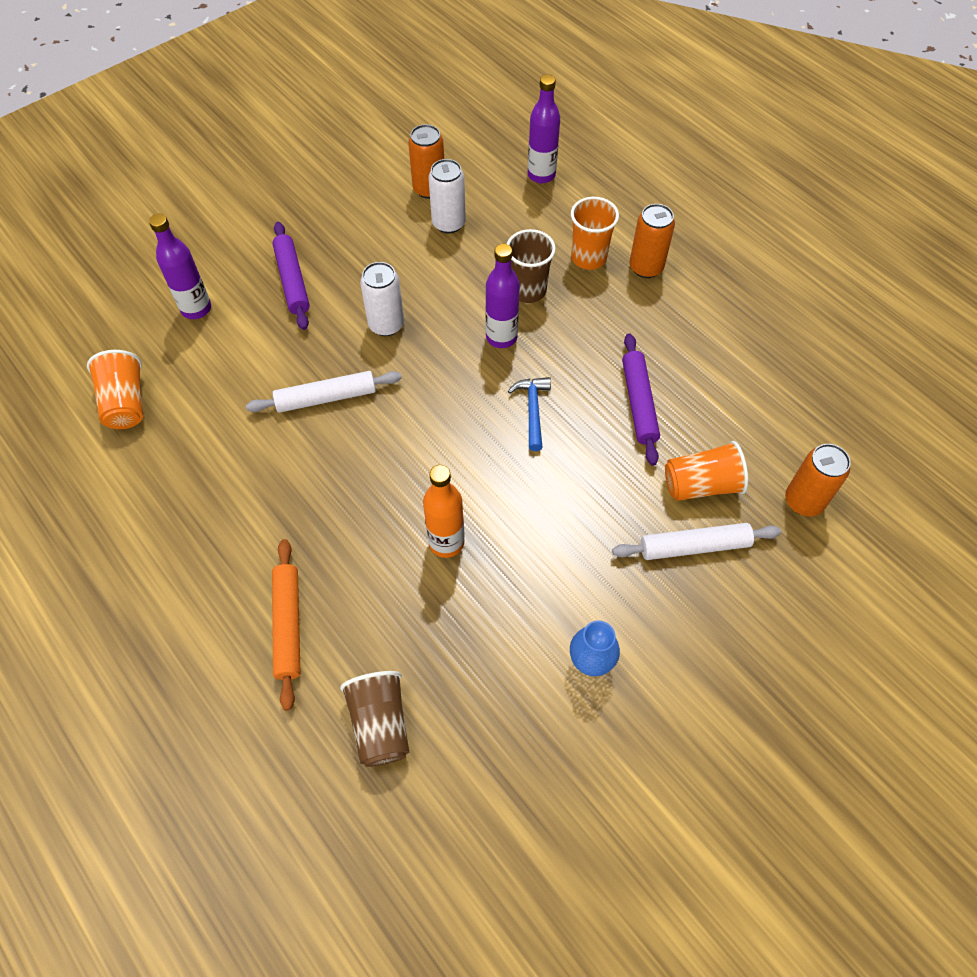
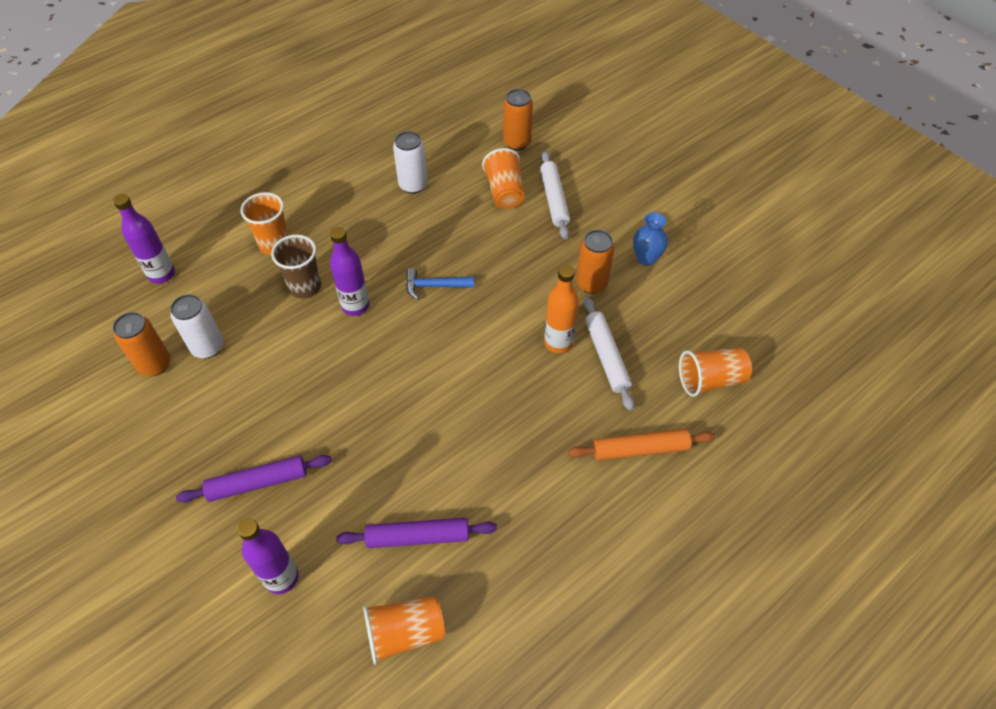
camera: 90 degrees left, 5 degrees down
(326, 398) = (411, 439): white rolling pin -> white rolling pin (606, 357)
(380, 724) = (710, 380): brown cup -> orange cup
(386, 324) = (329, 394): white can -> white can (413, 185)
(638, 403) = (431, 221): purple rolling pin -> purple rolling pin (418, 537)
(646, 267) = (293, 208): orange can -> orange can (591, 283)

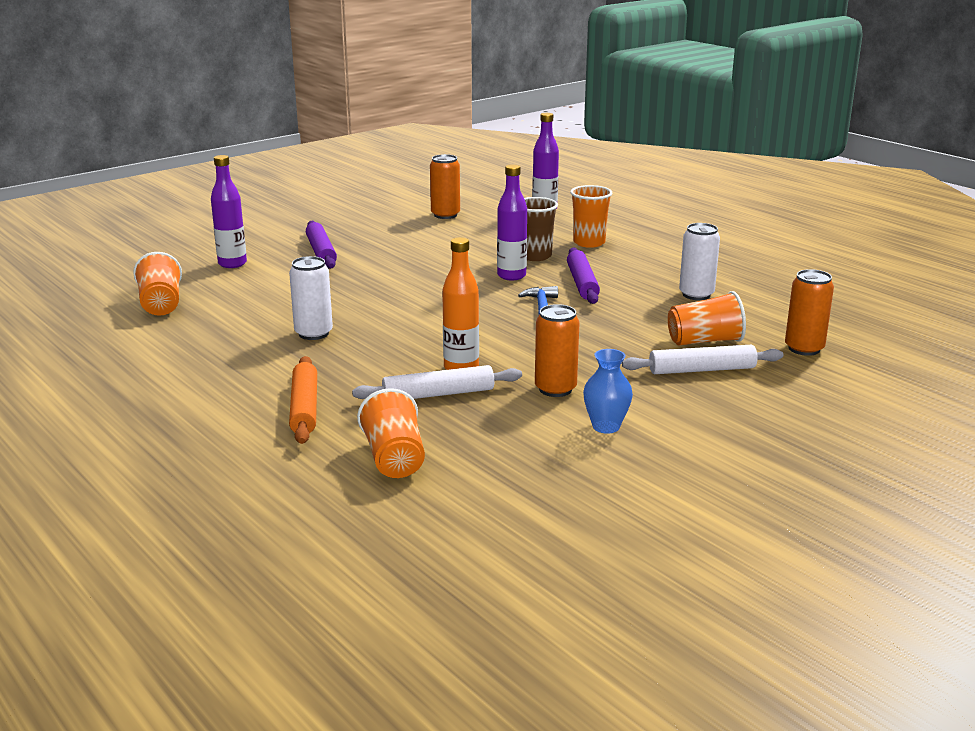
camera: 90 degrees right, 30 degrees down
(207, 347) = (462, 229): white can -> white can (313, 333)
(418, 537) = (246, 307): purple rolling pin -> purple rolling pin (582, 283)

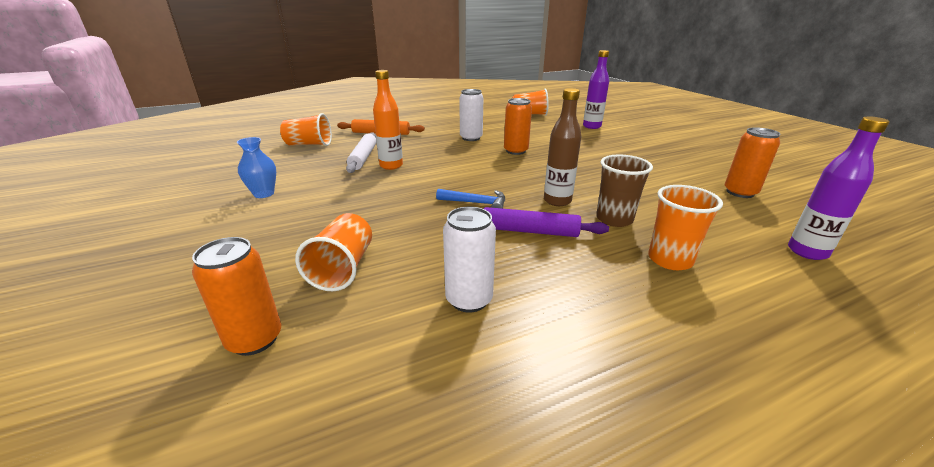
camera: 105 degrees right, 5 degrees up
(321, 252) = (617, 145): purple rolling pin -> none
(511, 276) = (557, 201): purple bottle -> brown bottle
(555, 389) = (331, 187): orange can -> orange can (515, 151)
(702, 370) = (290, 250): white rolling pin -> none

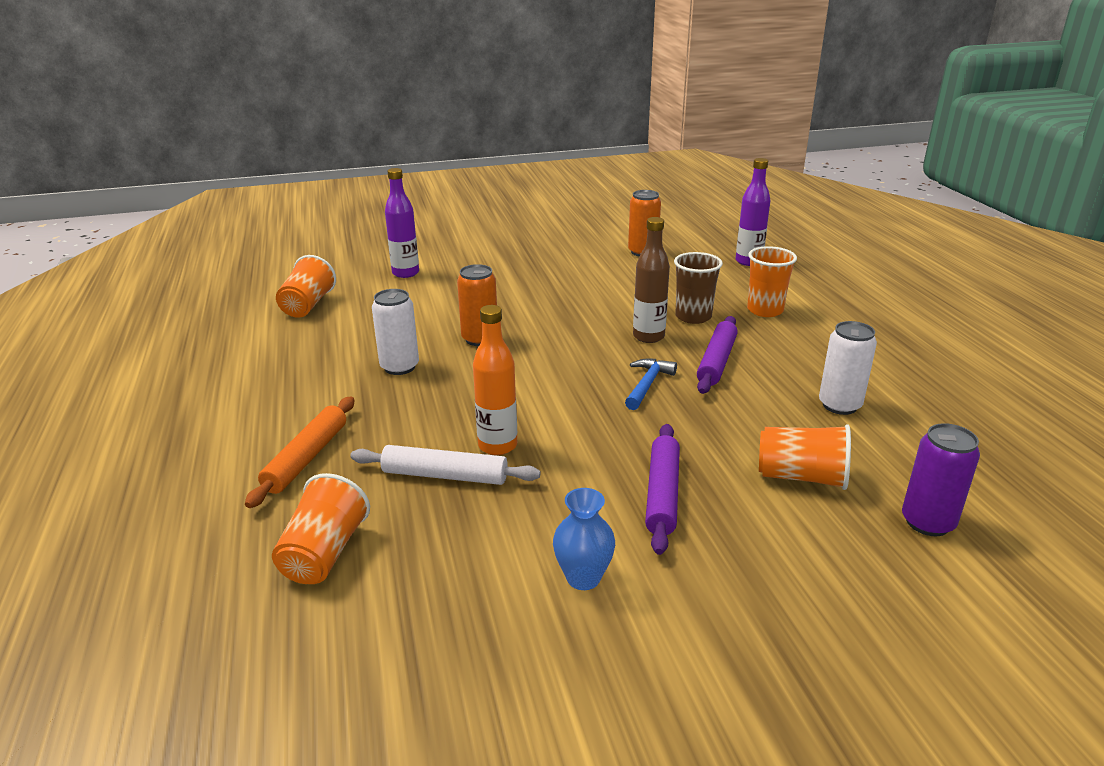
camera: 80 degrees left, 0 degrees up
(255, 339) = (927, 522): orange can -> purple can
(334, 212) = (662, 494): none -> purple rolling pin

